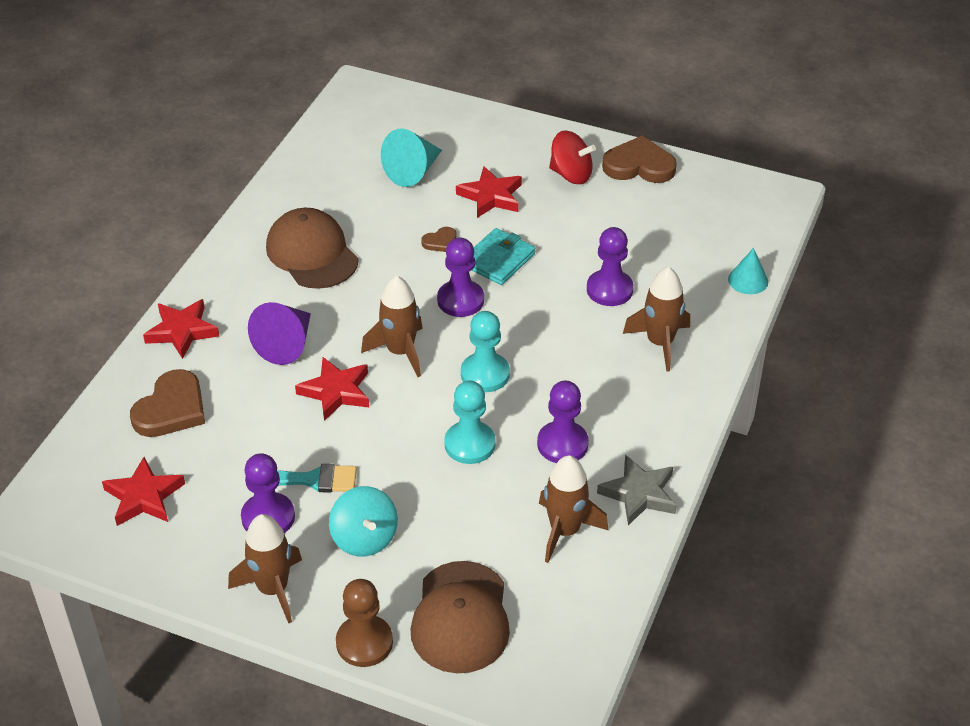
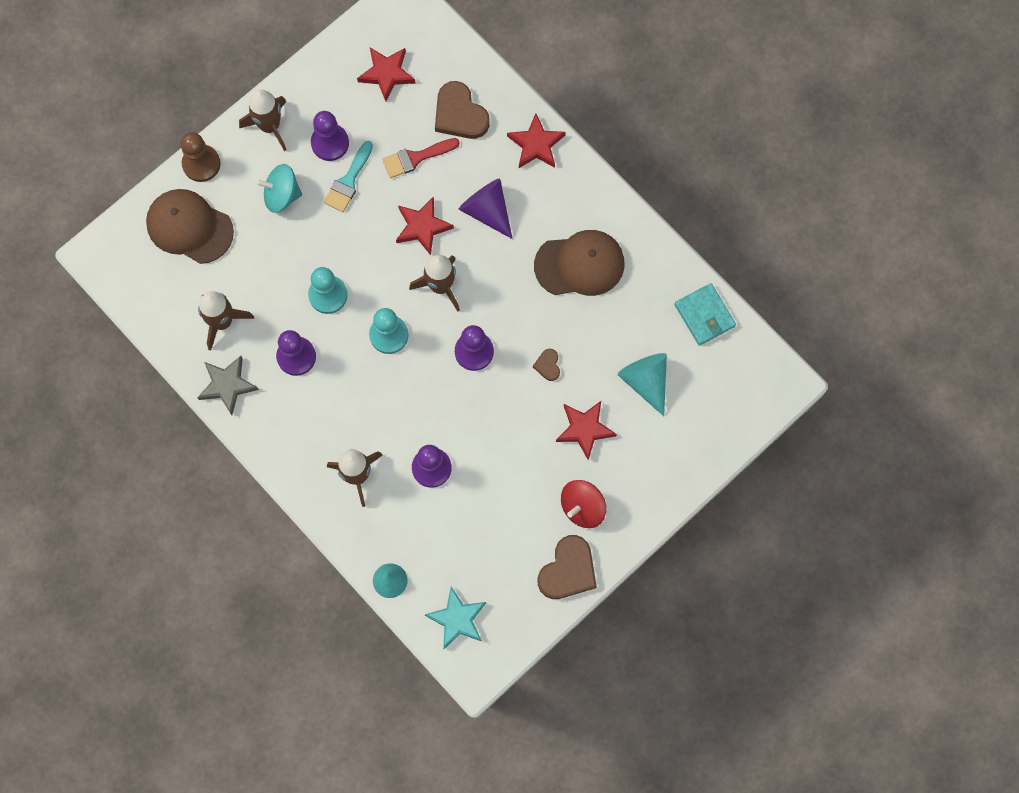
camera: 115 degrees right, 30 degrees up
(249, 428) = (415, 158): none -> red brush
(498, 260) = (505, 400): turquoise wallet -> turquoise wallet (704, 315)
(745, 221) = (457, 619): none -> turquoise star

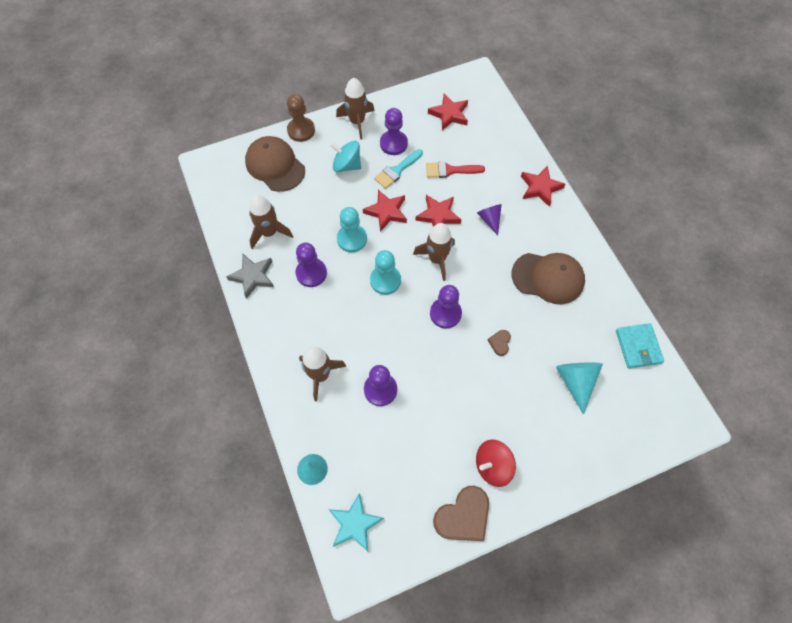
camera: 20 degrees right, 10 degrees down
(460, 114) = (491, 153): brown heart -> none
(487, 211) = (489, 219): purple cone -> purple cone, size x0.65
(584, 429) = (514, 402): red star -> red star (386, 212)

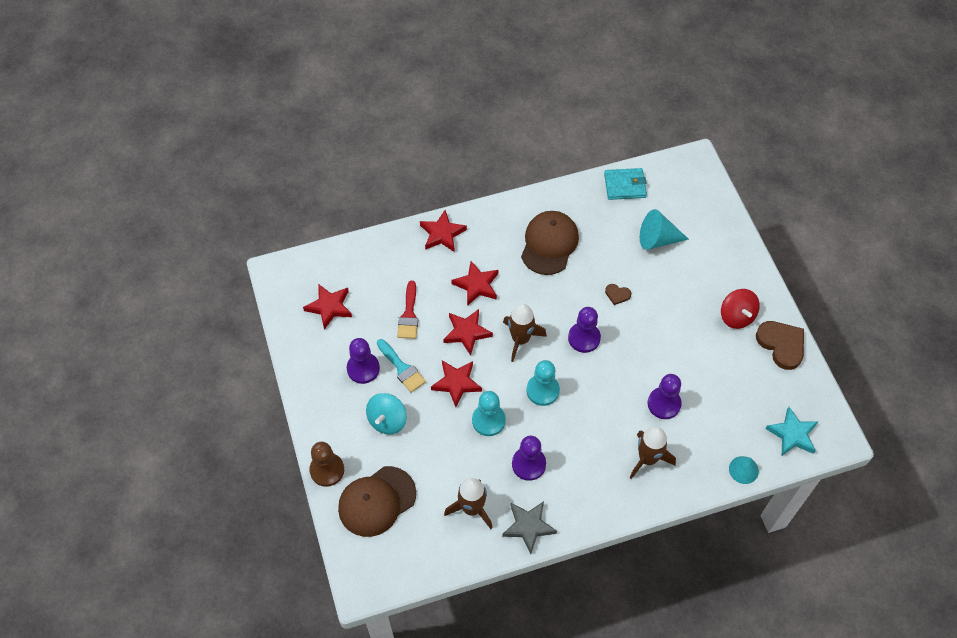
camera: 85 degrees left, 5 degrees down
(357, 122) = (324, 406): brown rocket -> none
(489, 219) = (477, 285): purple cone -> red star

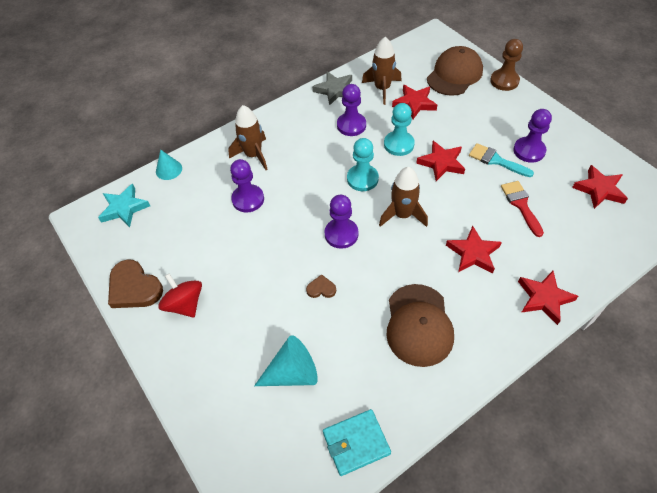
camera: 165 degrees right, 5 degrees down
(387, 420) = (481, 122): turquoise spinning top -> none
(466, 332) = (457, 206): red star -> red star (414, 103)

